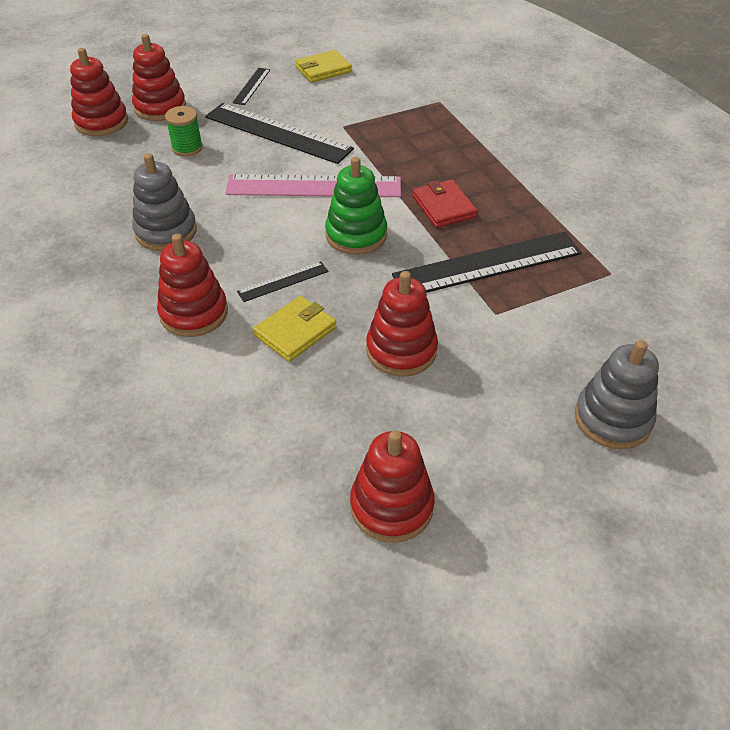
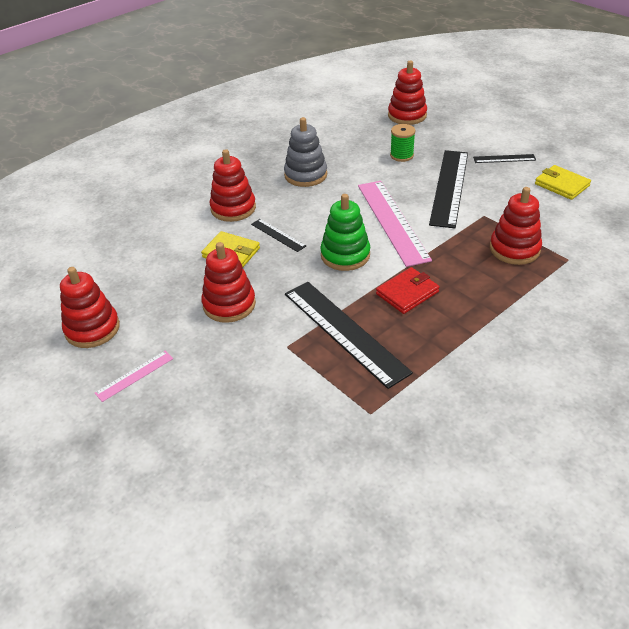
camera: 75 degrees right, 5 degrees down
(160, 107) = (442, 130): red stacking toy -> red stacking toy (514, 249)
(503, 464) = (134, 375): none -> pink ruler
(612, 419) = (190, 432): grey stacking toy -> none

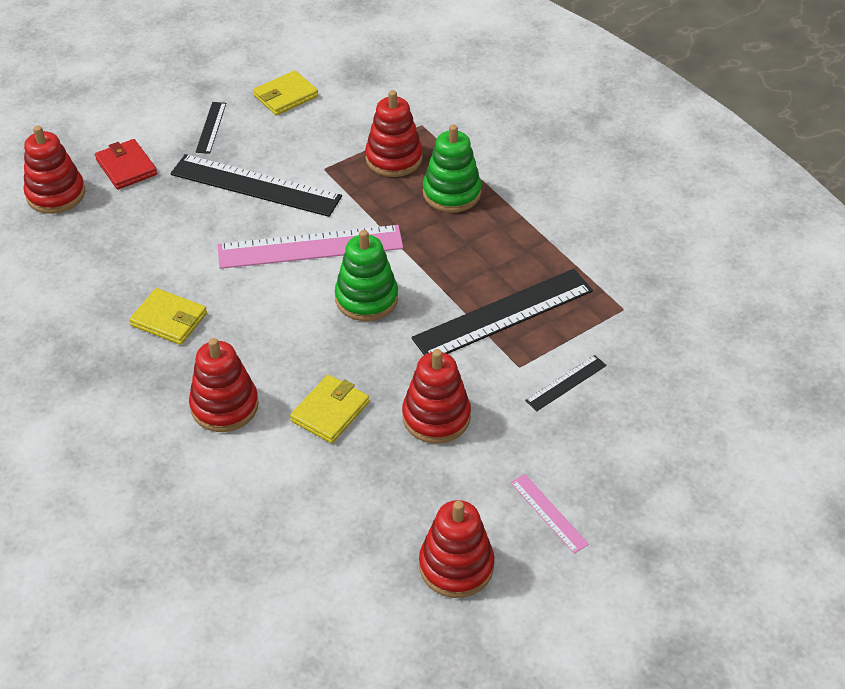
camera: 85 degrees left, 5 degrees up
(278, 235) = (305, 360): black ruler -> black ruler (566, 383)
(305, 175) = (169, 319): grey stacking toy -> yellow wallet
(401, 155) = (162, 216): green spool -> none
(407, 293) = (449, 255): red wallet -> red wallet (126, 167)
(485, 286) = (451, 193): none -> green stacking toy

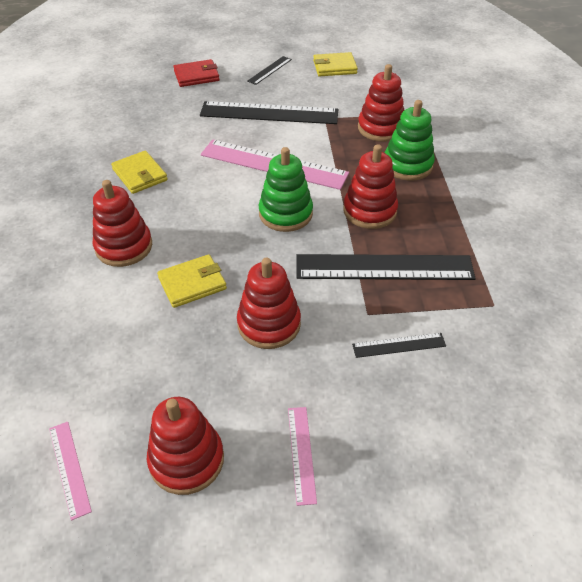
camera: 30 degrees right, 0 degrees up
(56, 194) = (141, 77): red stacking toy -> red stacking toy (370, 211)
(126, 167) = (196, 76): red wallet -> red wallet turned 75 degrees clockwise
(255, 185) = (269, 113): black ruler -> black ruler turned 45 degrees counterclockwise
(358, 625) = (69, 468): none -> pink ruler

